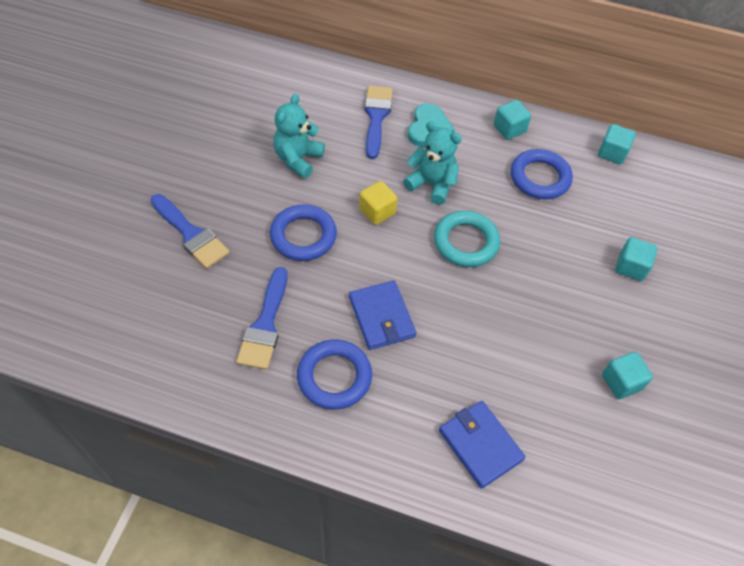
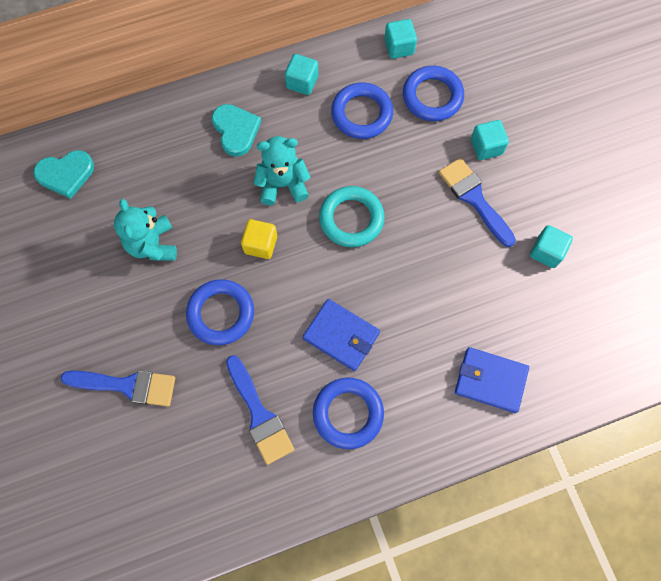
camera: 35 degrees left, 15 degrees up
(281, 80) = (66, 174): none -> turquoise heart
(376, 117) = (183, 152): blue brush -> blue brush (474, 198)
(612, 203) = (432, 96): none -> blue ring

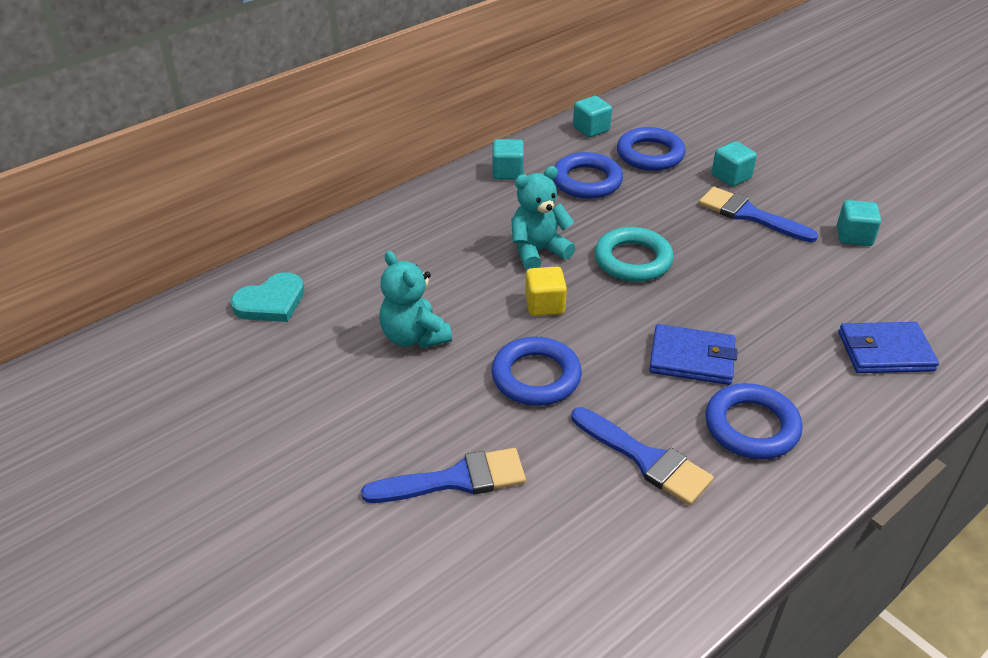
camera: 20 degrees left, 30 degrees down
(236, 130) = (458, 222): turquoise heart -> none

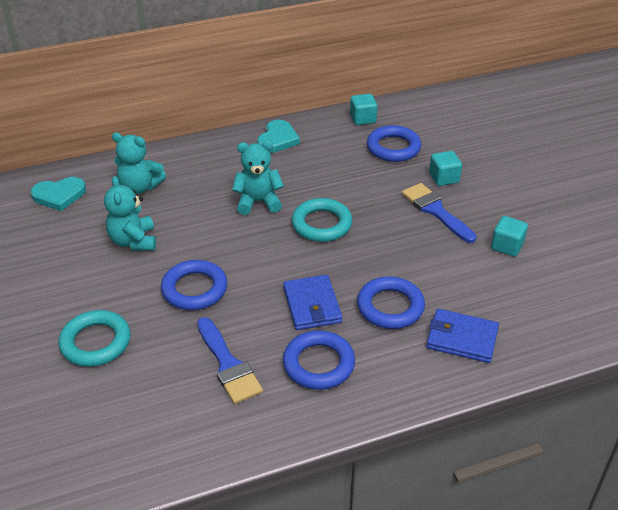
camera: 20 degrees right, 0 degrees up
(374, 267) = (140, 187): none -> turquoise teddy bear
(455, 479) = (96, 342): blue brush -> turquoise ring
(508, 172) = (277, 139): turquoise cube -> turquoise heart
(544, 305) = (236, 241): yellow cube -> none
(587, 181) = (330, 158): blue ring -> blue ring (390, 307)
(692, 358) = (312, 305): blue wallet -> blue wallet turned 45 degrees clockwise

